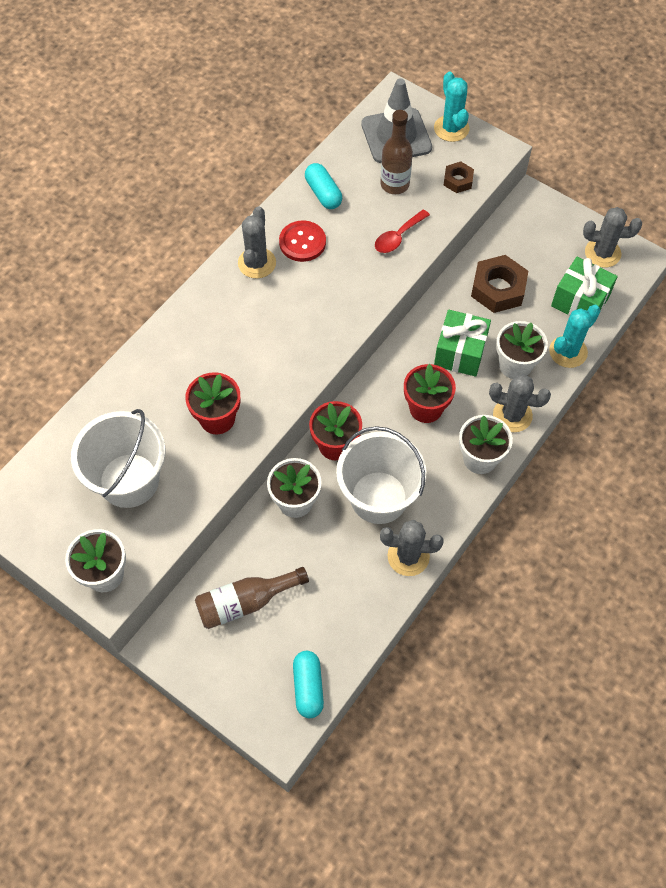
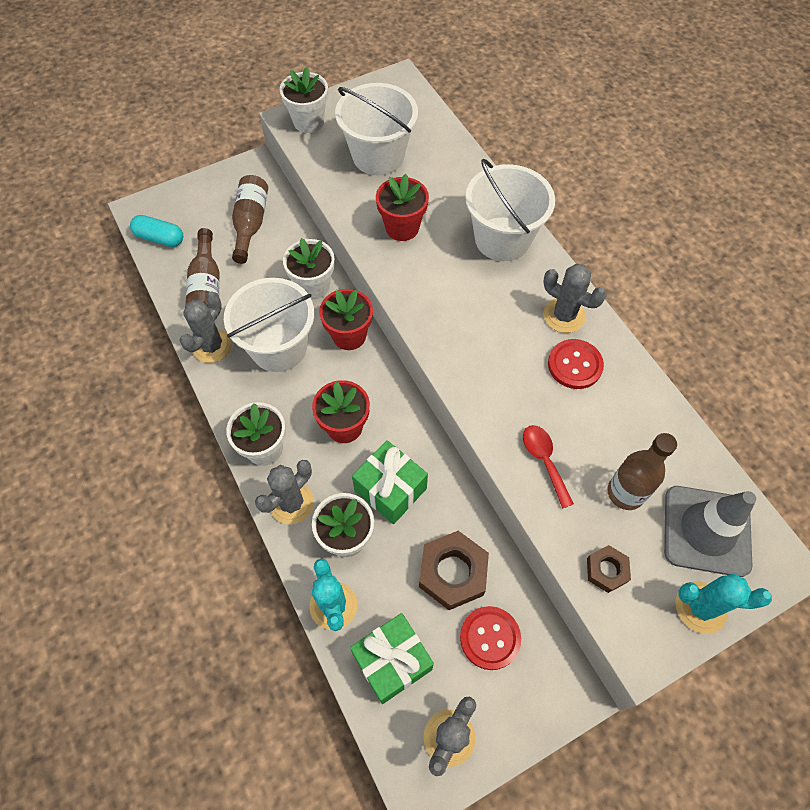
camera: 115 degrees right, 0 degrees up
(193, 333) = (502, 239): none -> white bucket
(323, 193) = (638, 412): turquoise capsule -> none
(345, 600) = (207, 286): none -> brown bottle
(528, 252) = (490, 638): none -> red button

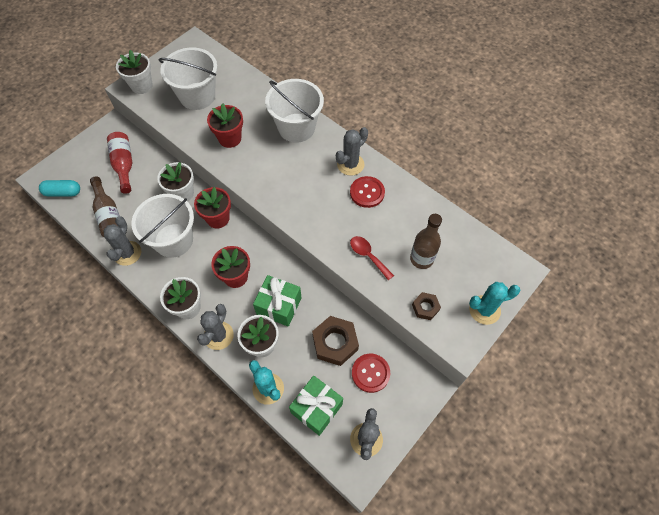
camera: 20 degrees left, 0 degrees up
(250, 224) = (124, 165): brown bottle -> red bottle
(564, 315) = (350, 164): grey cactus -> grey cactus turned 60 degrees counterclockwise
(706, 530) = (474, 265): grey traffic cone -> none

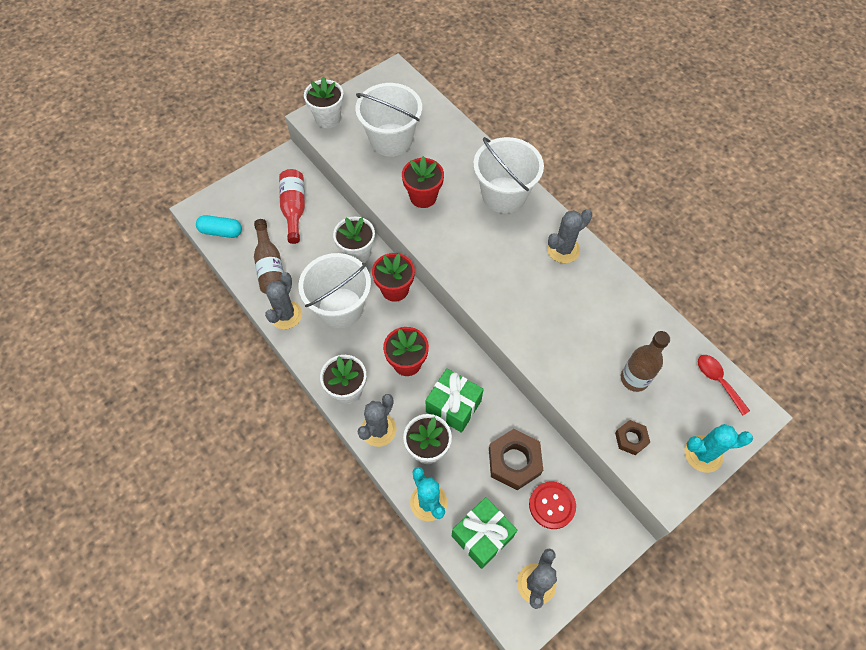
camera: 10 degrees right, 0 degrees up
(367, 192) = (578, 287): red button -> none
(368, 256) = (569, 364): red spoon -> red spoon (717, 381)

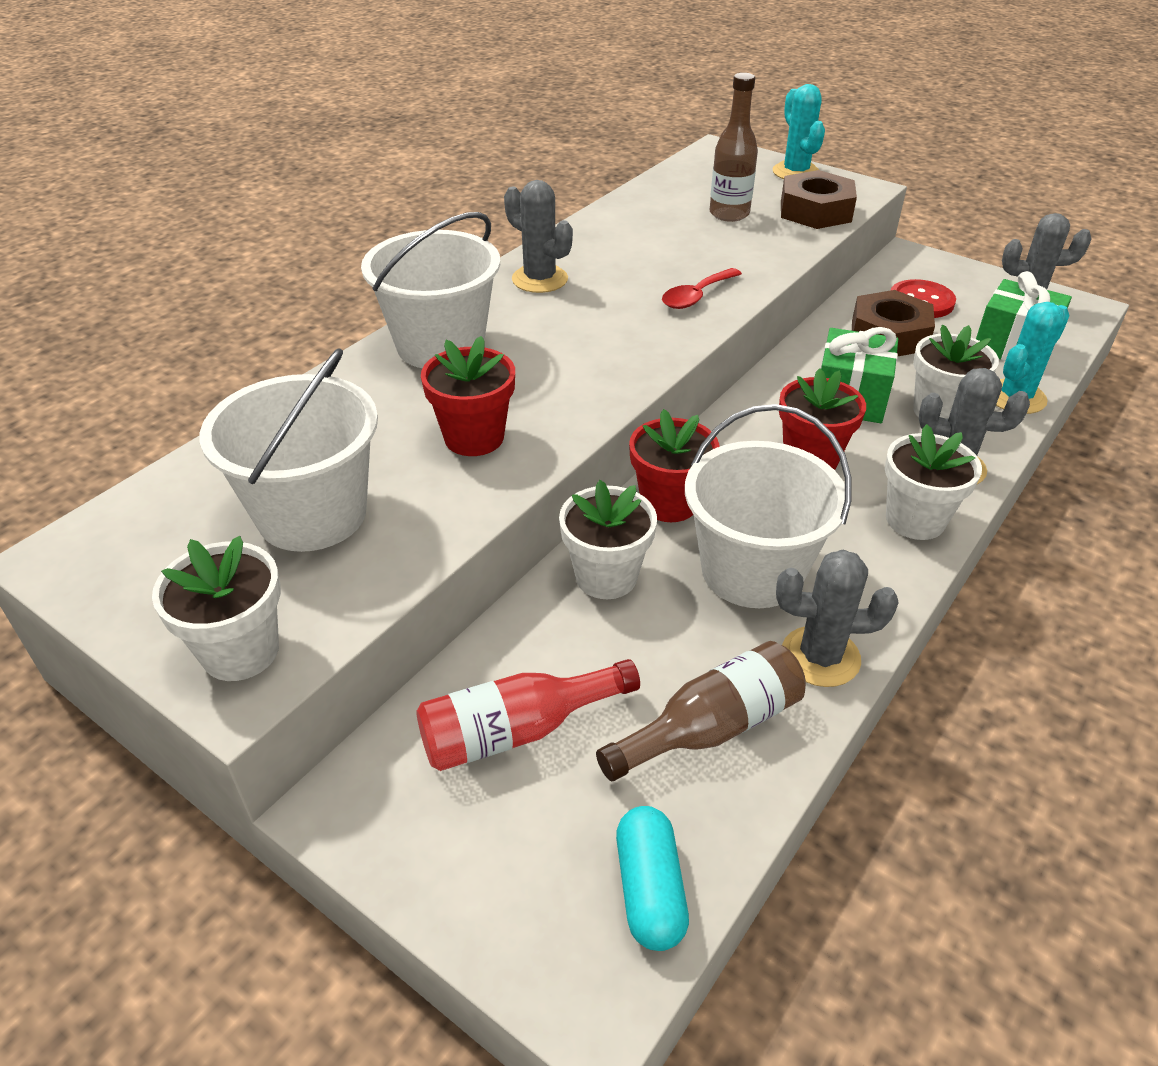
camera: 105 degrees left, 20 degrees down
(631, 439) = (815, 211): brown nut -> brown nut, size x1.79
(717, 381) = (692, 168): red spoon -> red spoon (696, 296)

